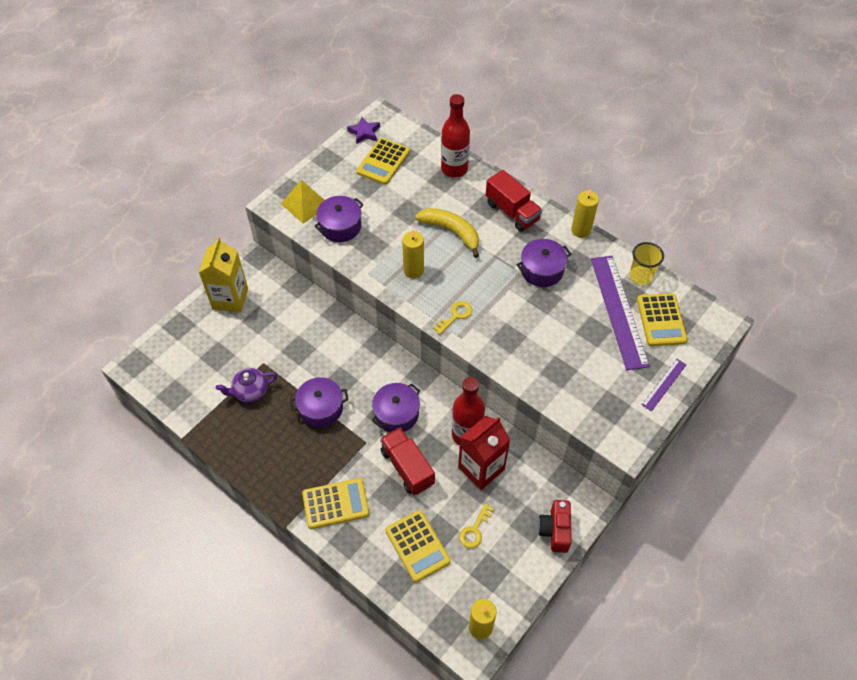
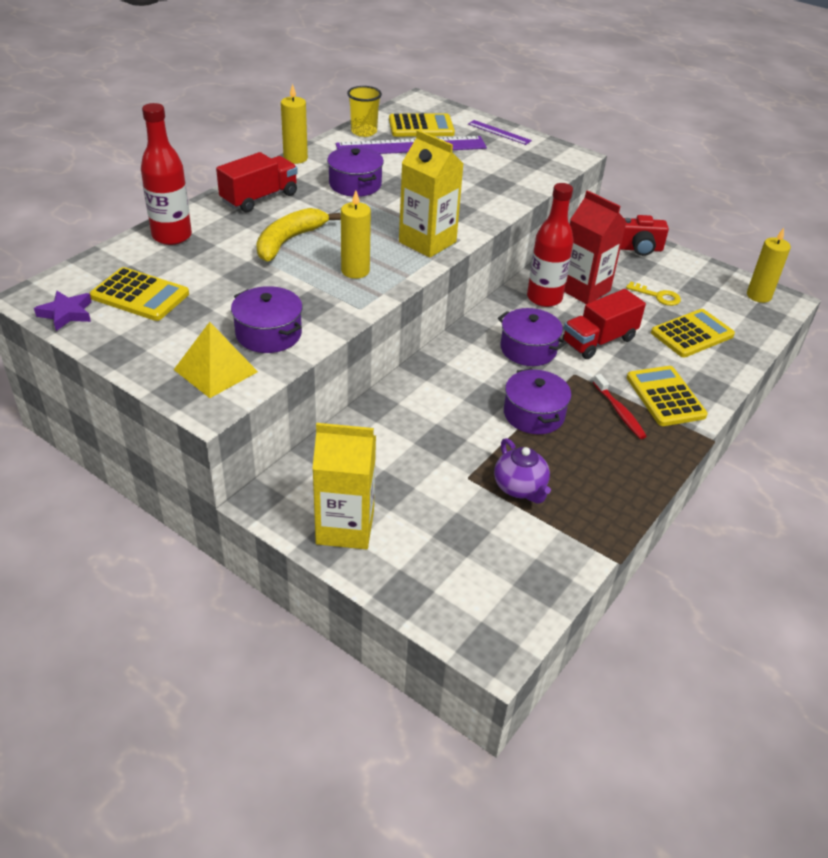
camera: 95 degrees left, 15 degrees down
(319, 466) = (619, 412): none -> red toothbrush
(455, 316) = (427, 242): yellow key -> yellow carton

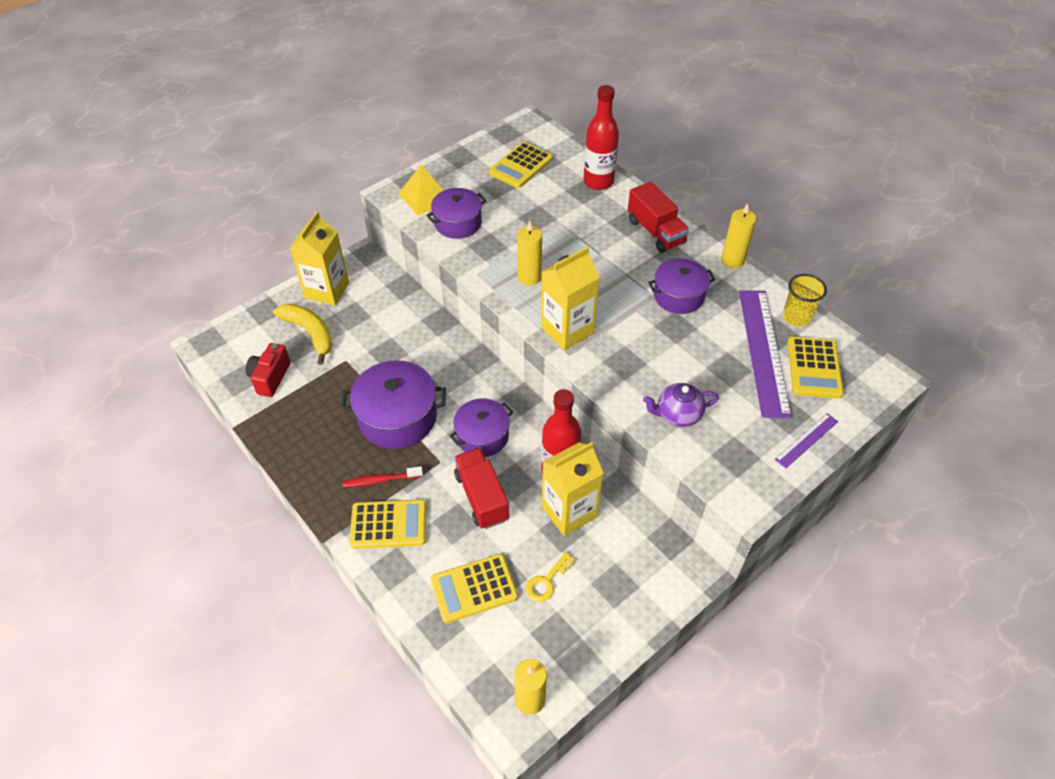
camera: 105 degrees right, 10 degrees up
(66, 313) = (507, 136): purple star -> none
(289, 241) = (582, 244): yellow banana -> yellow banana (310, 333)
(520, 488) = (323, 388): purple teapot -> purple teapot (677, 414)
(534, 414) = (397, 417): purple pot -> purple pot, size x1.52
(584, 289) = (569, 511): red carton -> yellow carton
(639, 249) = (645, 598): red camera -> red camera (270, 377)
(692, 334) = (474, 588): yellow calculator -> yellow calculator turned 90 degrees clockwise

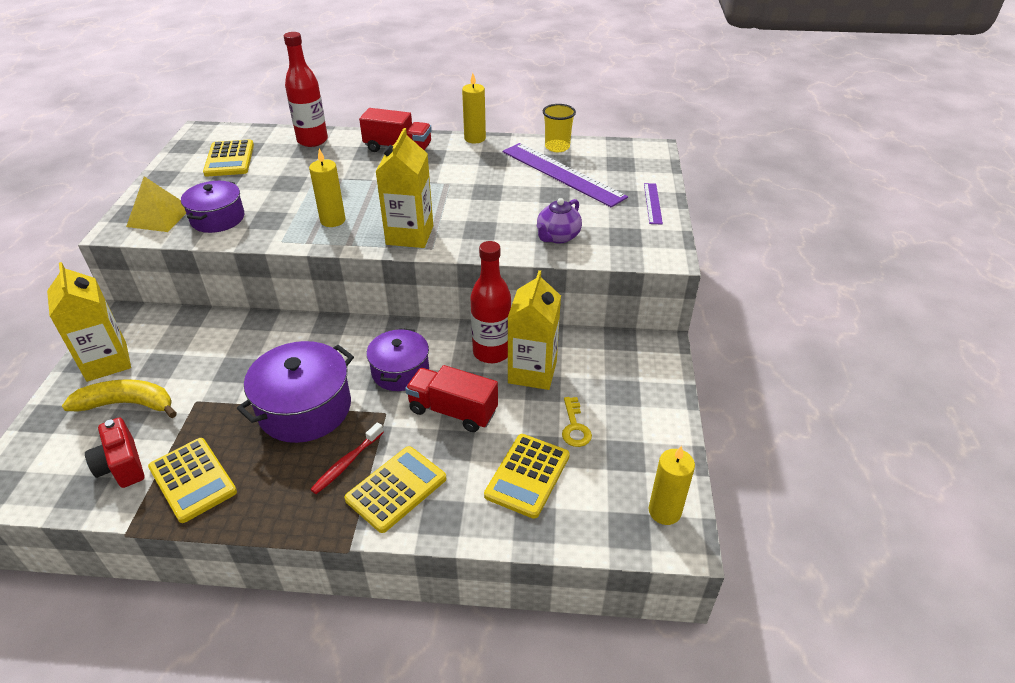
camera: 45 degrees left, 10 degrees down
(678, 296) = (465, 174): purple pot -> none
(814, 368) = (604, 166): yellow calculator -> yellow calculator (193, 480)

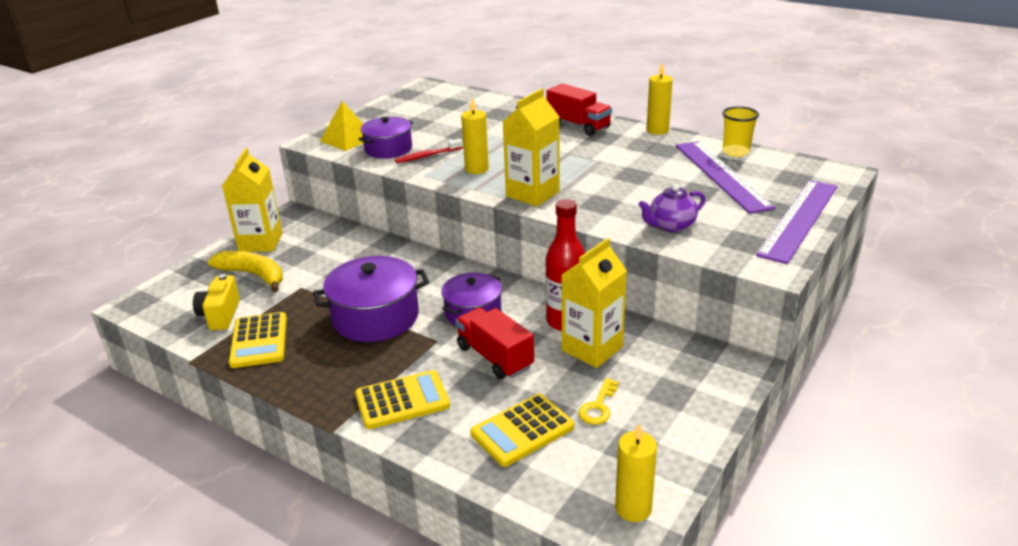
camera: 30 degrees right, 10 degrees down
(122, 466) = (220, 315): red camera -> yellow camera
(229, 159) = (431, 109): yellow calculator -> none
(312, 140) = (509, 107): red bottle -> none
(346, 463) = (377, 368): red toothbrush -> red toothbrush (427, 156)
(652, 203) = (799, 219): purple ruler -> purple ruler, size x2.10

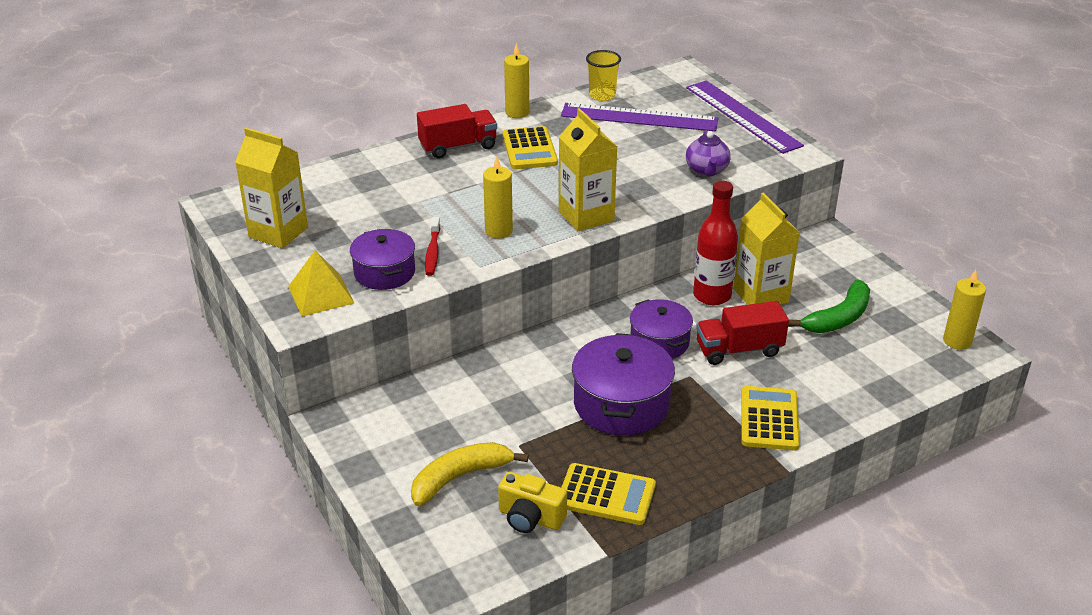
camera: 65 degrees left, 5 degrees up
(260, 242) = (383, 459): yellow carton -> yellow carton (278, 232)
(522, 430) = (847, 364): yellow calculator -> yellow calculator (529, 149)
(598, 406) = (838, 318): yellow key -> green banana

